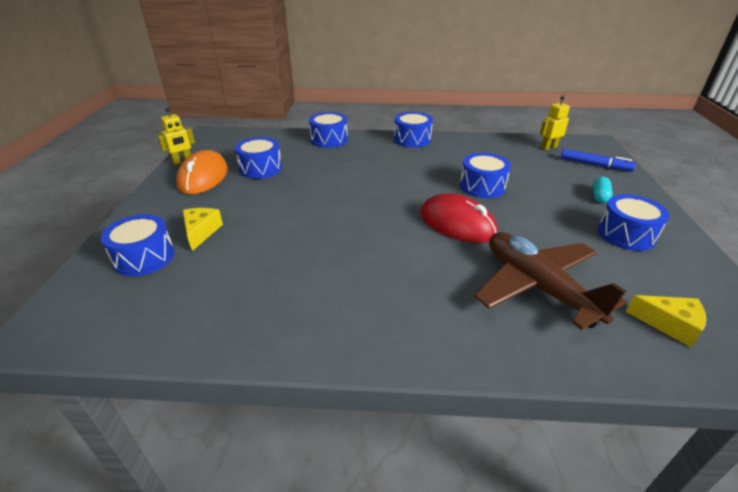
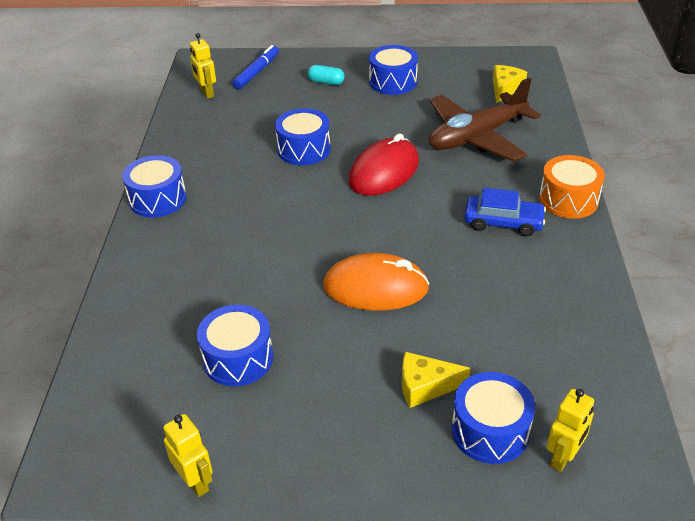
camera: 90 degrees left, 5 degrees up
(95, 290) = (563, 458): none -> yellow robot
(203, 177) = (263, 429): orange mouse -> orange mouse (375, 288)
(329, 140) = (138, 288): blue drum -> none
(382, 290) = (503, 222): none -> blue car
(423, 350) = (568, 200): none -> orange drum

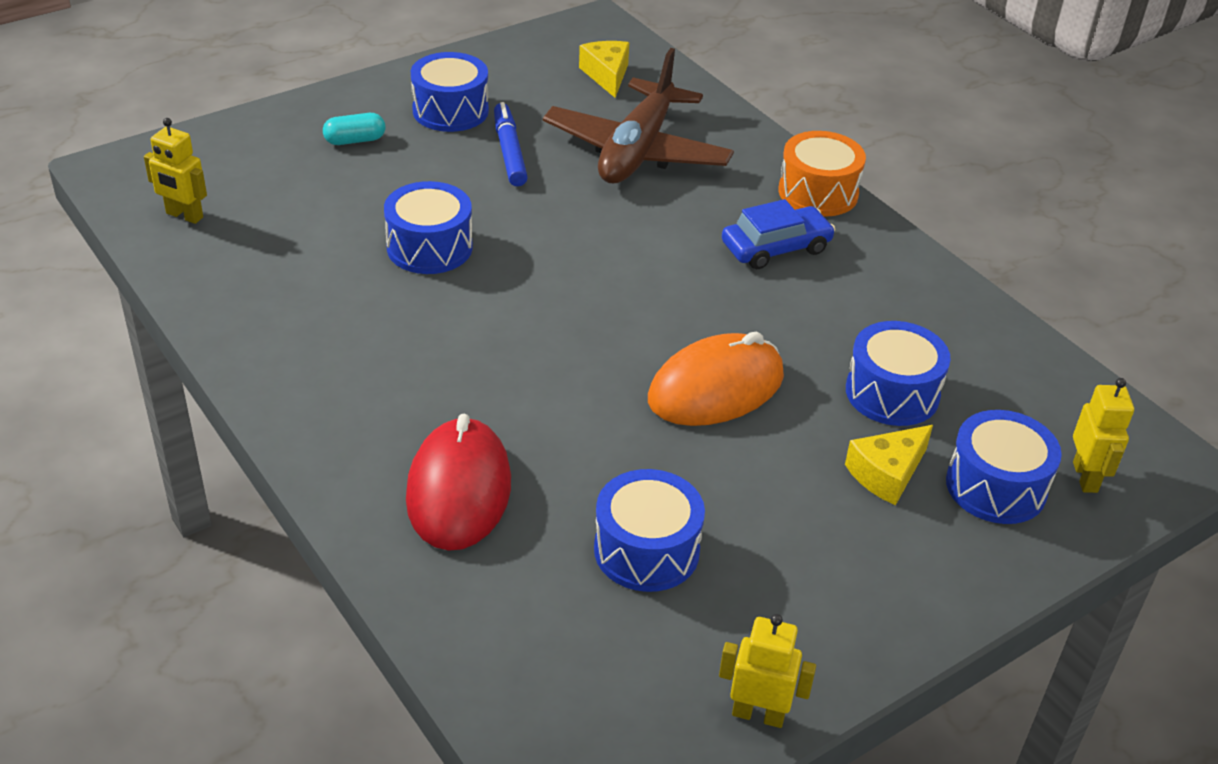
camera: 40 degrees left, 0 degrees up
(158, 199) = (292, 398): blue drum -> blue drum (892, 393)
(257, 72) = (230, 158): blue marker -> blue marker (509, 152)
(384, 172) = (570, 238): red mouse -> red mouse (459, 490)

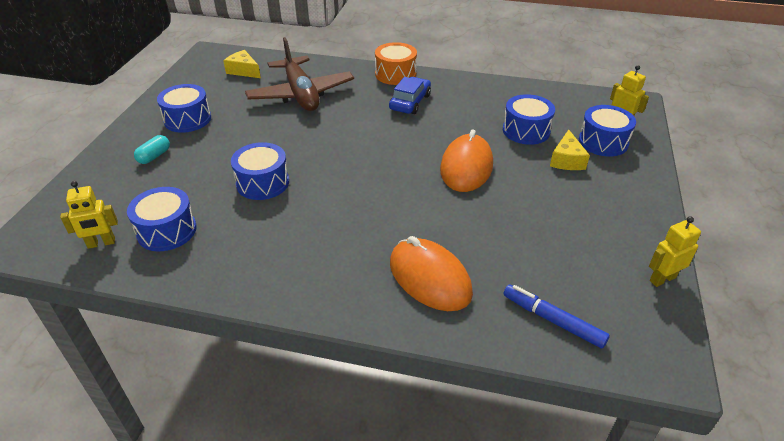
camera: 40 degrees left, 0 degrees up
(459, 490) = (429, 278): red mouse -> orange mouse
(509, 152) = (243, 122): blue marker -> blue marker (552, 320)
(646, 550) = (535, 247): blue drum -> blue drum (167, 231)

